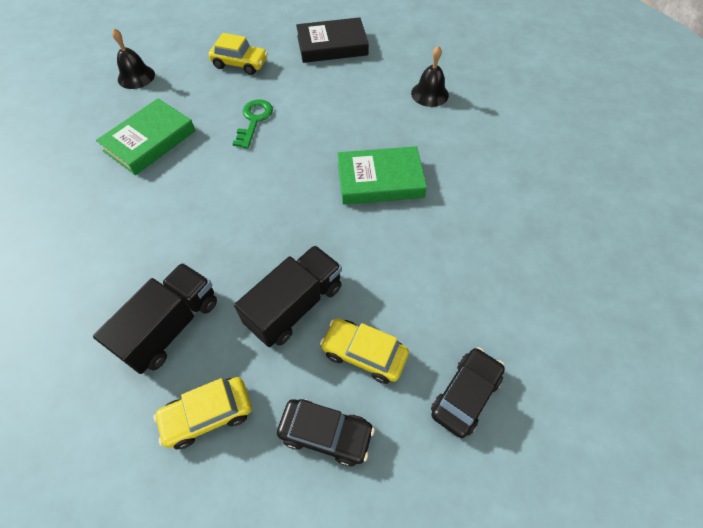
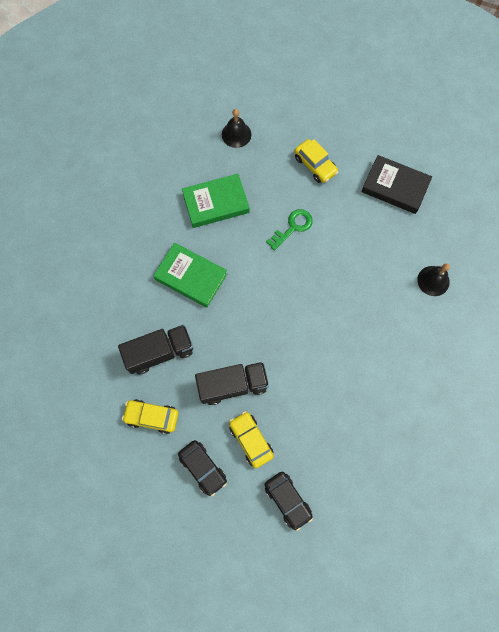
camera: 35 degrees right, 15 degrees up
(380, 180) = (342, 332): green book -> green book (191, 277)
(465, 395) = (287, 500): black car -> black car turned 75 degrees clockwise

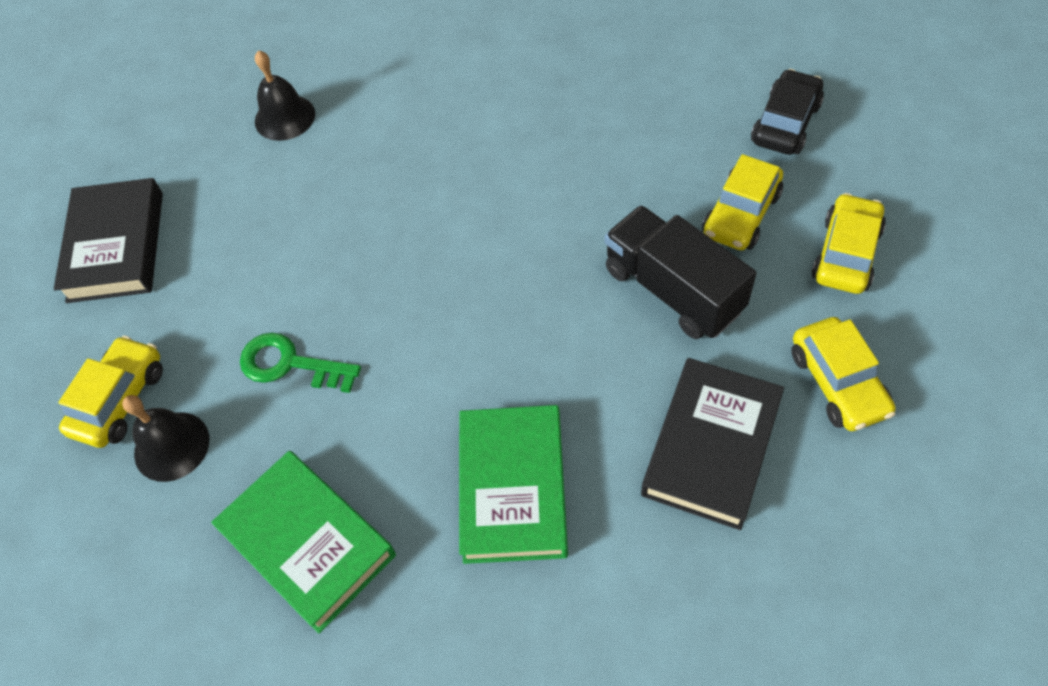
camera: 115 degrees left, 15 degrees down
(160, 352) = (711, 447): black truck -> black book
(203, 468) = (846, 254): black car -> yellow car
(236, 134) = (97, 607): black bell -> black bell (171, 446)

